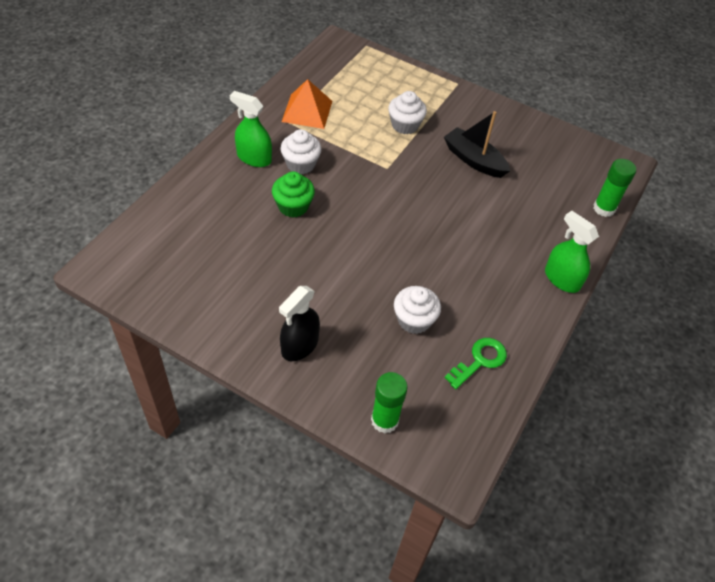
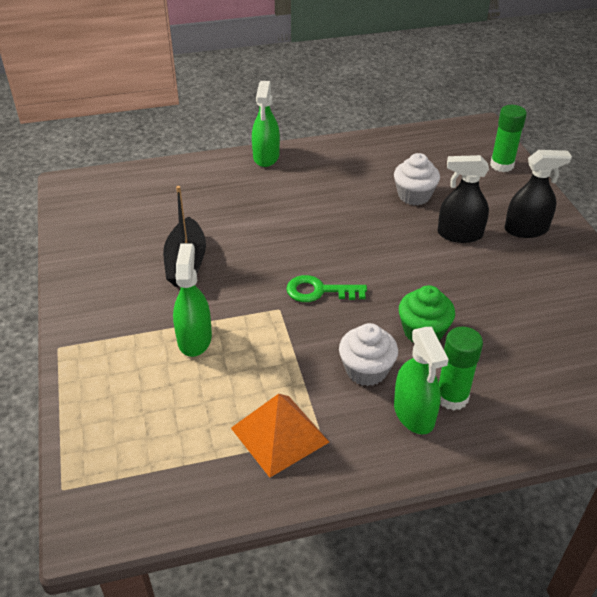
camera: 130 degrees left, 10 degrees down
(343, 303) = (459, 234): none -> black spray bottle
(405, 125) = (194, 339): white cupcake -> green spray bottle
(480, 360) = (395, 155): green key -> green key (319, 291)
(604, 208) = (153, 171): green glue stick -> green glue stick (452, 397)

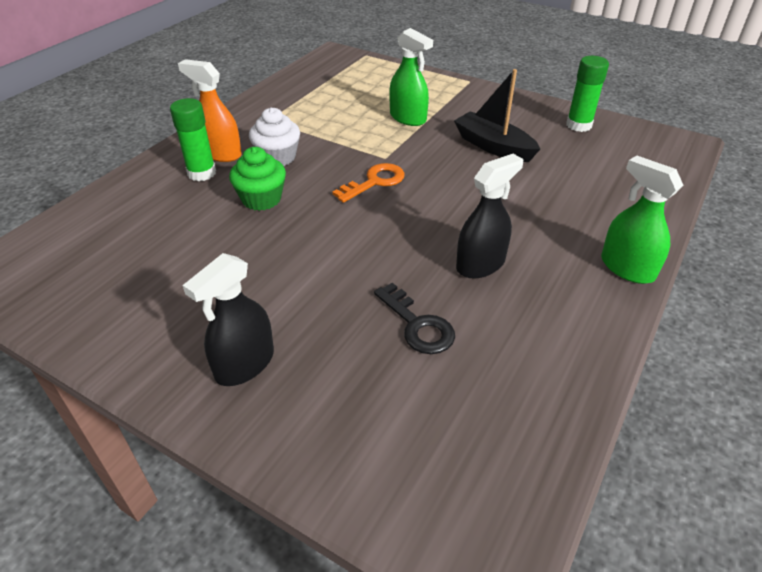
camera: 135 degrees right, 0 degrees up
(279, 434) = (292, 110): orange pyramid -> none
(319, 291) = (375, 182): green key -> orange key
(414, 195) = (418, 325): white cupcake -> black key
(414, 413) = (221, 153): green spray bottle -> orange spray bottle
(459, 234) = (315, 306): black spray bottle -> black spray bottle (480, 264)
(501, 165) = (368, 474): green glue stick -> green glue stick (578, 125)

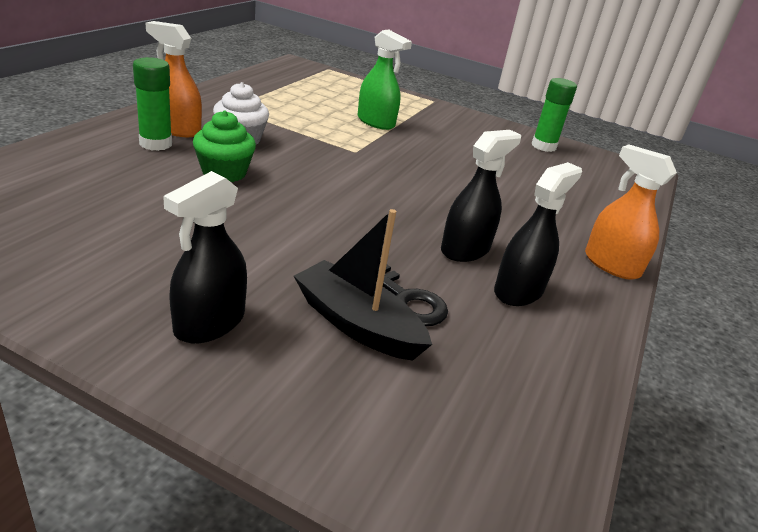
camera: 10 degrees left, 10 degrees down
(375, 182) = (347, 170): orange key -> none
(493, 146) = (464, 154): black boat -> black boat (357, 324)
(527, 307) = (518, 291): none -> black spray bottle
(627, 268) = (611, 265): green spray bottle -> orange spray bottle

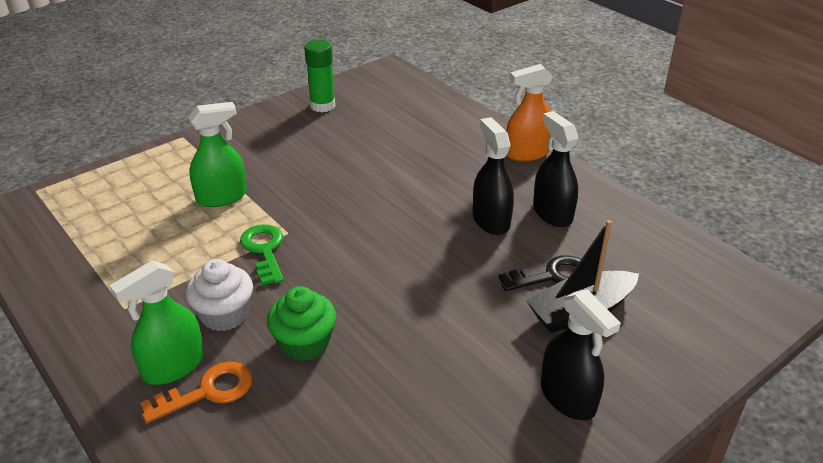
camera: 60 degrees left, 5 degrees up
(155, 144) = (208, 391): green glue stick -> orange key
(177, 129) = (173, 366): orange spray bottle -> green spray bottle
(326, 145) = (264, 250): none -> green key

